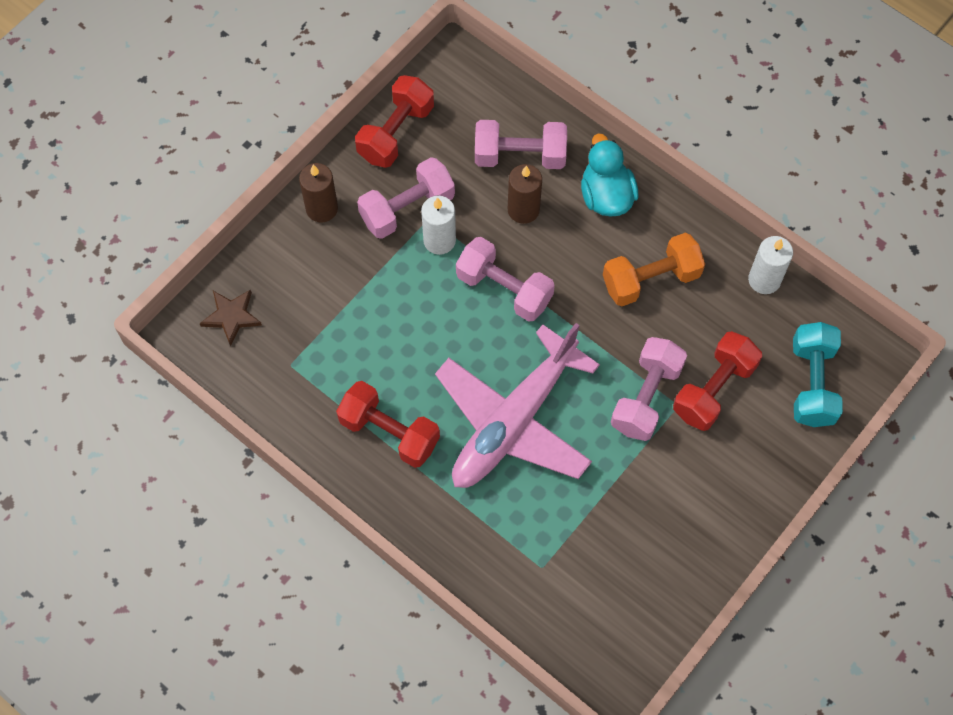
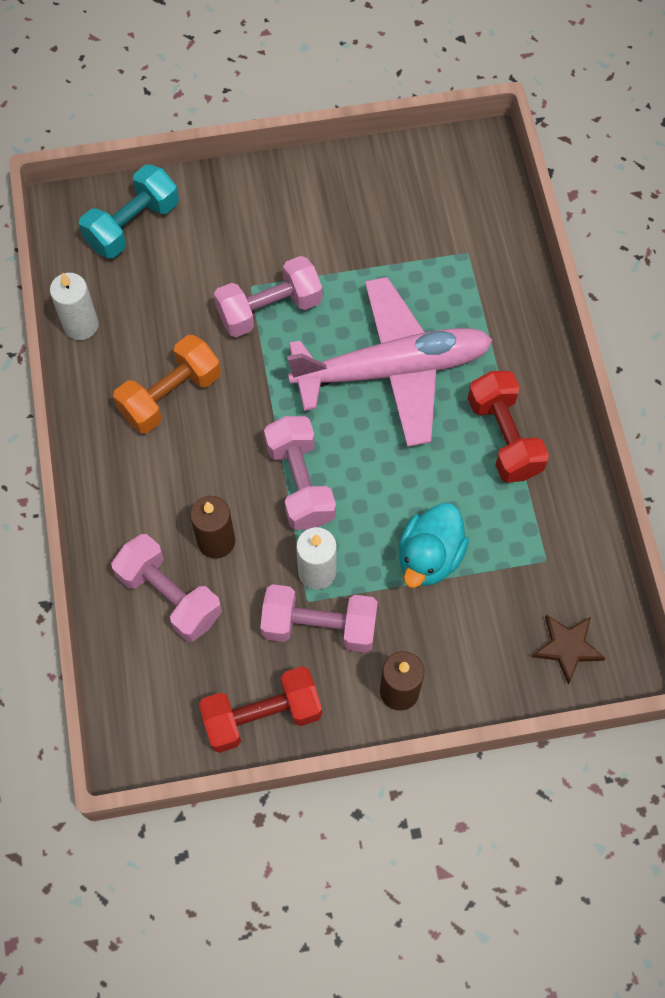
camera: 140 degrees left, 0 degrees up
(606, 196) = (132, 496): turquoise duck -> turquoise duck (429, 557)
(651, 279) = (170, 395): orange dumbbell -> orange dumbbell turned 60 degrees counterclockwise
(714, 389) = (211, 276): red dumbbell -> none

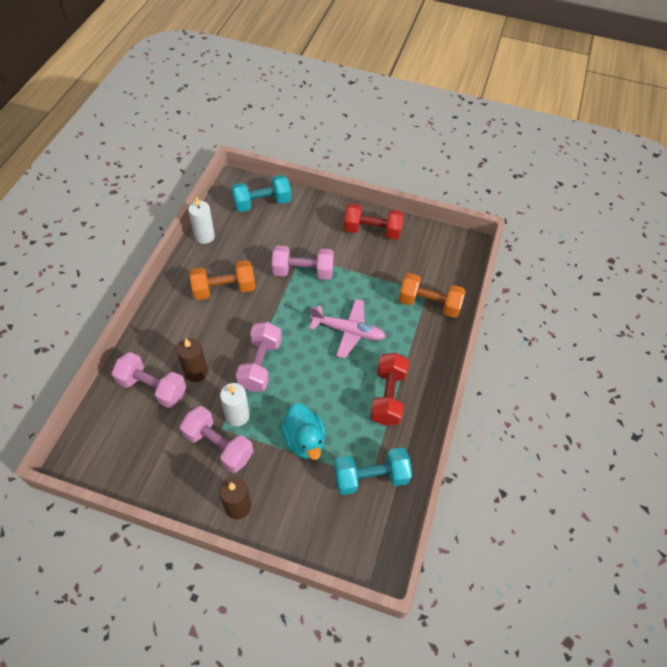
camera: 25 degrees right, 10 degrees down
(169, 596) = (152, 387): pink dumbbell -> pink dumbbell turned 45 degrees counterclockwise
(262, 716) = (154, 478): red dumbbell -> red dumbbell (372, 231)
(393, 369) = (348, 331): pink plane -> pink plane, size x0.61
(429, 557) = (304, 440): turquoise duck -> turquoise duck turned 75 degrees counterclockwise
(481, 270) = (429, 304): none -> orange dumbbell
(546, 560) = (370, 477): none -> turquoise dumbbell
(567, 647) = (351, 535): brown star -> none

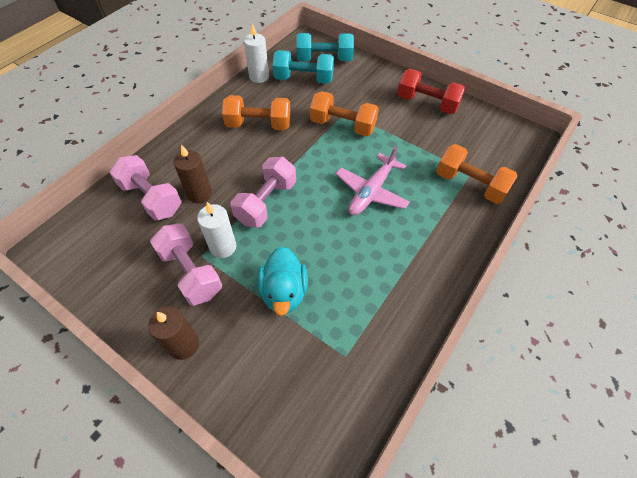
camera: 20 degrees right, 0 degrees up
(303, 271) = (342, 125): pink dumbbell -> orange dumbbell
(348, 331) = (371, 192): pink plane -> pink plane turned 90 degrees clockwise
(370, 477) = (345, 356): turquoise dumbbell -> turquoise dumbbell (304, 79)
(388, 396) = (394, 269): red dumbbell -> none

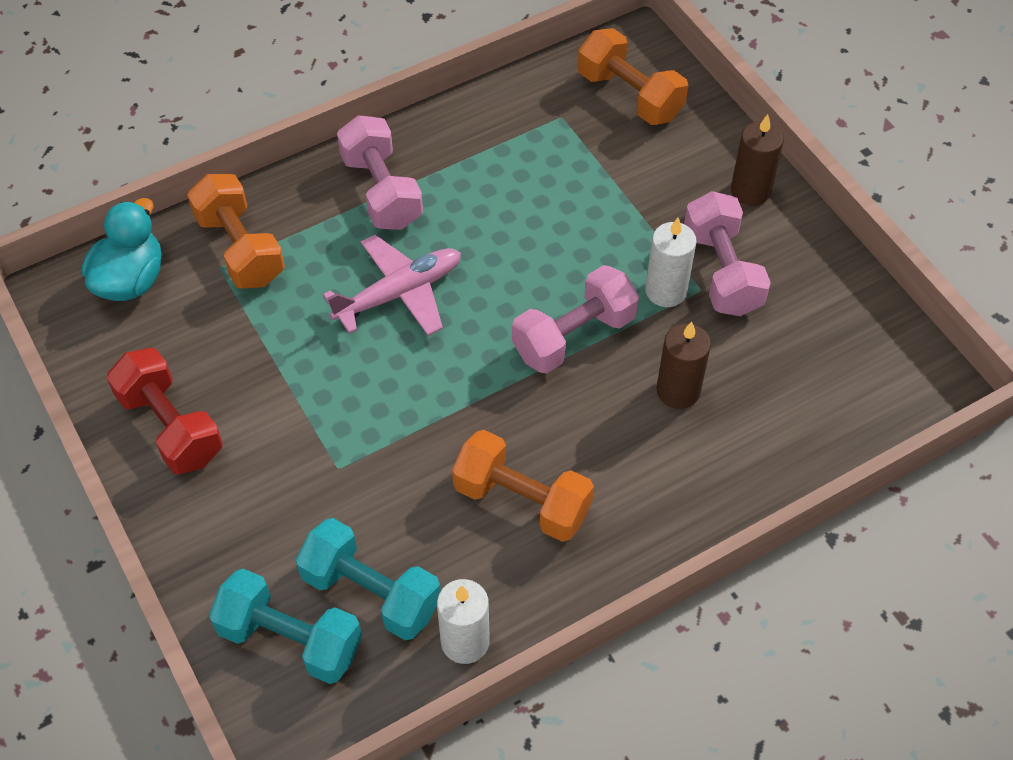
camera: 155 degrees left, 0 degrees up
(151, 198) = (761, 412): pink dumbbell -> pink dumbbell (381, 191)
(284, 292) = (603, 204): turquoise duck -> turquoise duck (130, 280)
(342, 125) = (364, 437): orange dumbbell -> orange dumbbell (629, 95)

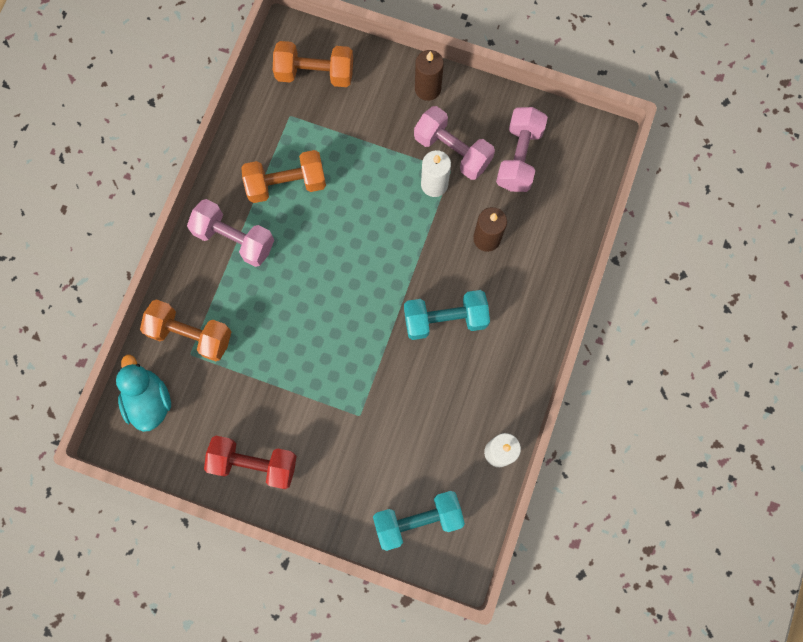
camera: 40 degrees left, 20 degrees up
(371, 592) = (434, 465): turquoise dumbbell -> turquoise dumbbell (445, 319)
(399, 293) = (301, 293): pink plane -> none
(522, 501) = (463, 359): orange dumbbell -> orange dumbbell (286, 184)
(574, 336) = (411, 248): pink dumbbell -> pink dumbbell (519, 157)

